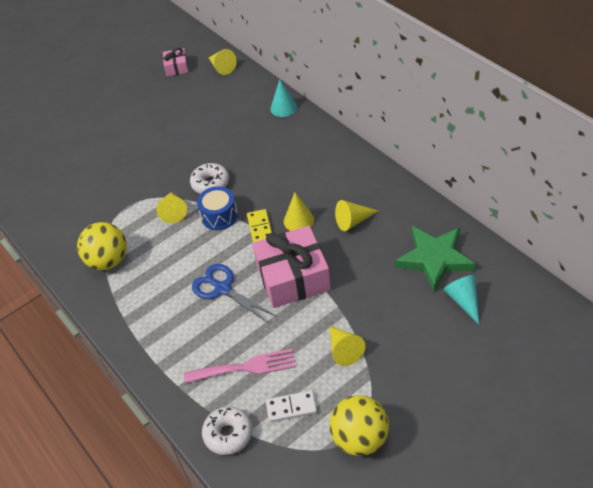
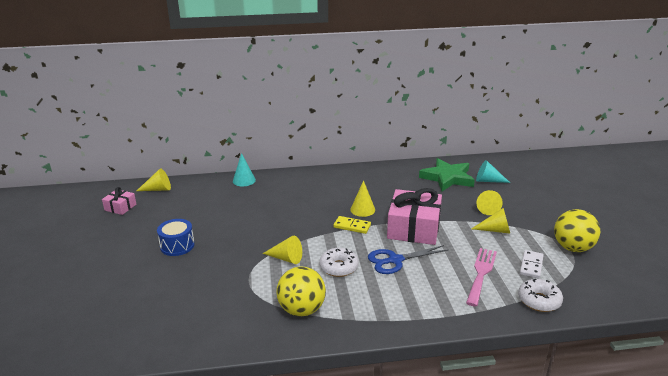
camera: 65 degrees left, 20 degrees down
(210, 183) = (278, 232): white donut -> white donut (339, 267)
(219, 216) = (318, 239): blue drum -> blue drum (177, 246)
(353, 221) = (386, 192): yellow cone -> yellow cone (487, 208)

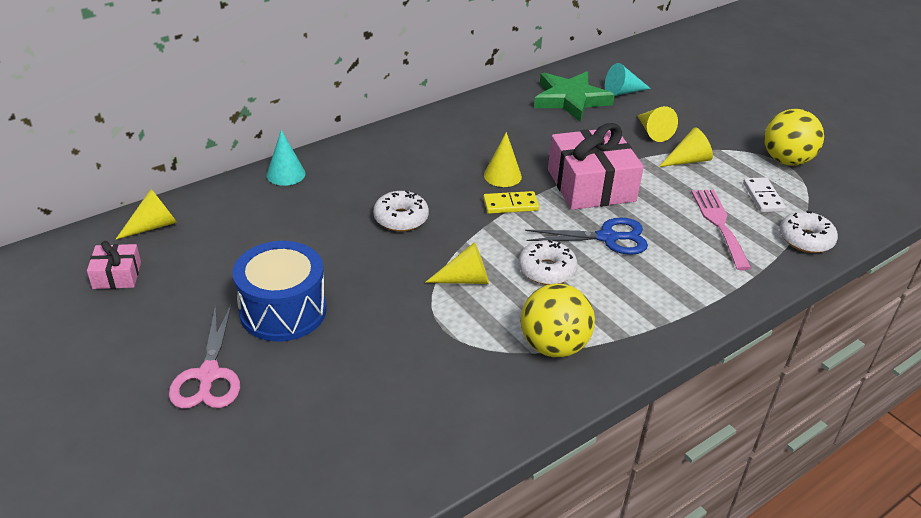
camera: 30 degrees left, 10 degrees up
(114, 265) = (208, 375): none -> pink scissors
(177, 246) = (283, 311): blue drum -> blue drum, size x1.52
(282, 217) = (401, 218): none -> white donut
(395, 260) = (607, 238): blue scissors -> blue scissors turned 135 degrees counterclockwise

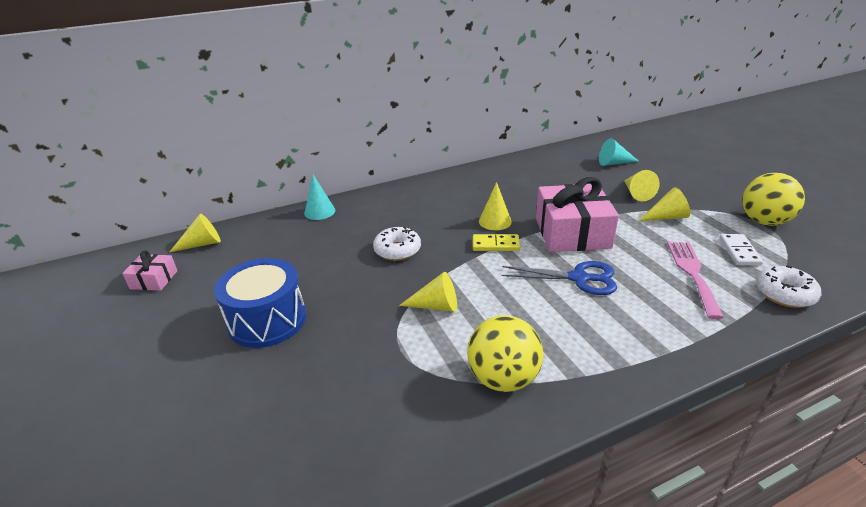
camera: 15 degrees right, 5 degrees down
(208, 375) = (177, 373): pink scissors -> none
(546, 270) = (514, 303): white donut -> none
(570, 100) = (567, 167): green star -> none

